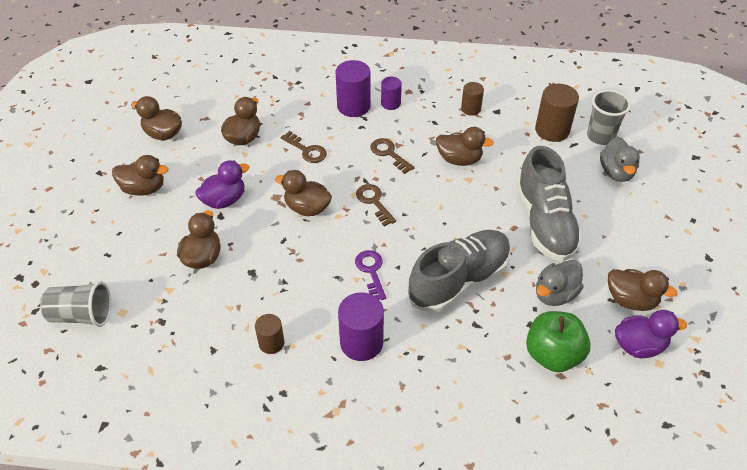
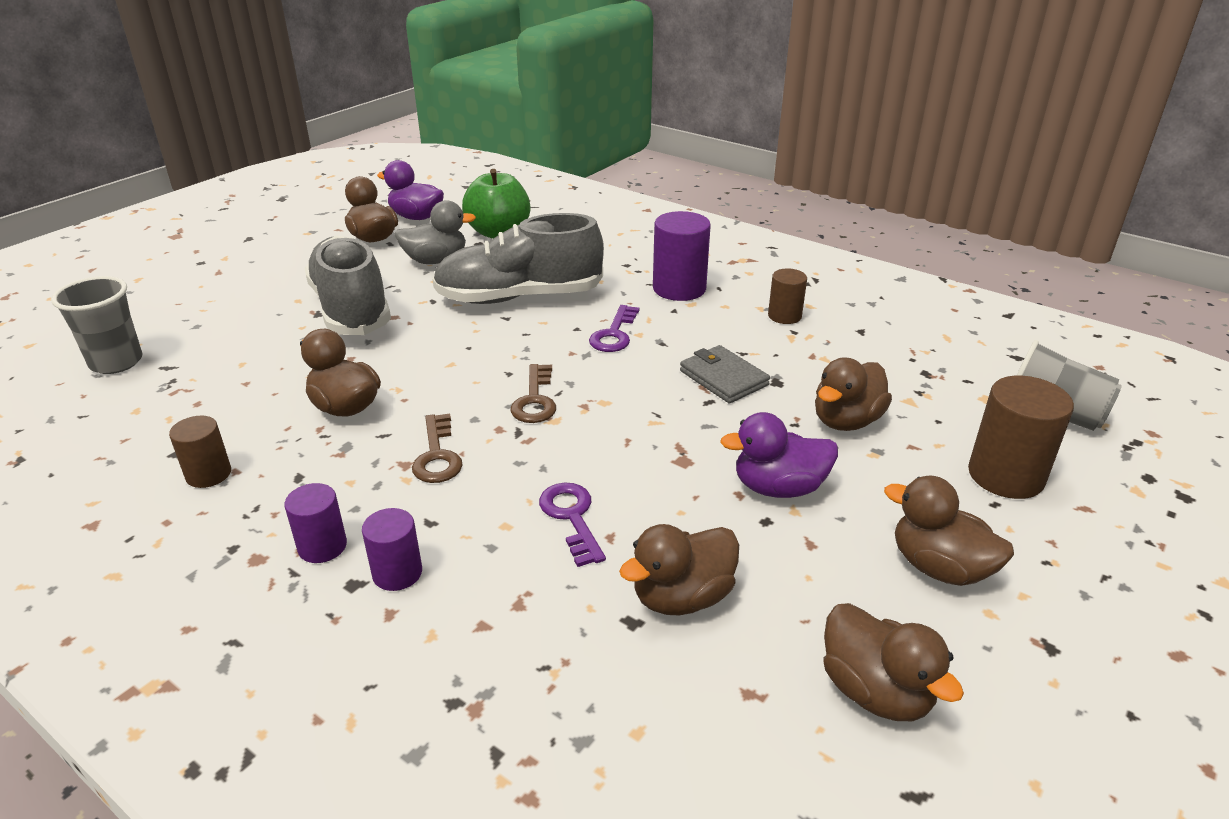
camera: 150 degrees left, 15 degrees down
(284, 261) = (723, 378): none -> grey wallet
(306, 150) = (572, 518): brown key -> purple key
(307, 208) = (643, 427): brown duck -> none
(353, 106) = (397, 573): purple cylinder -> purple cylinder, size x0.60
(544, 222) = (351, 309): grey shoe -> grey shoe turned 45 degrees counterclockwise
(552, 130) = (157, 394): brown cylinder -> brown cylinder (1005, 475)
(616, 172) = (183, 321): grey duck -> none

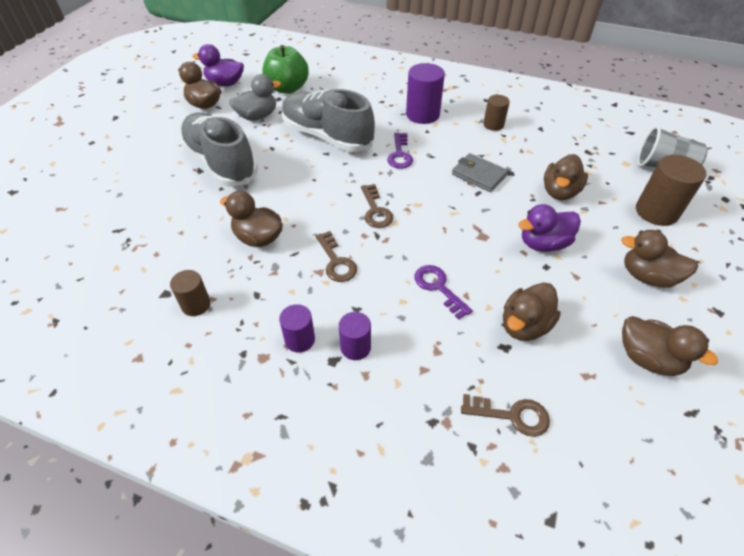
camera: 15 degrees left, 15 degrees up
(116, 362) = (78, 233): grey cup -> none
(519, 297) = (327, 136): grey shoe -> grey shoe turned 60 degrees clockwise
(586, 723) = (511, 415): none -> brown key

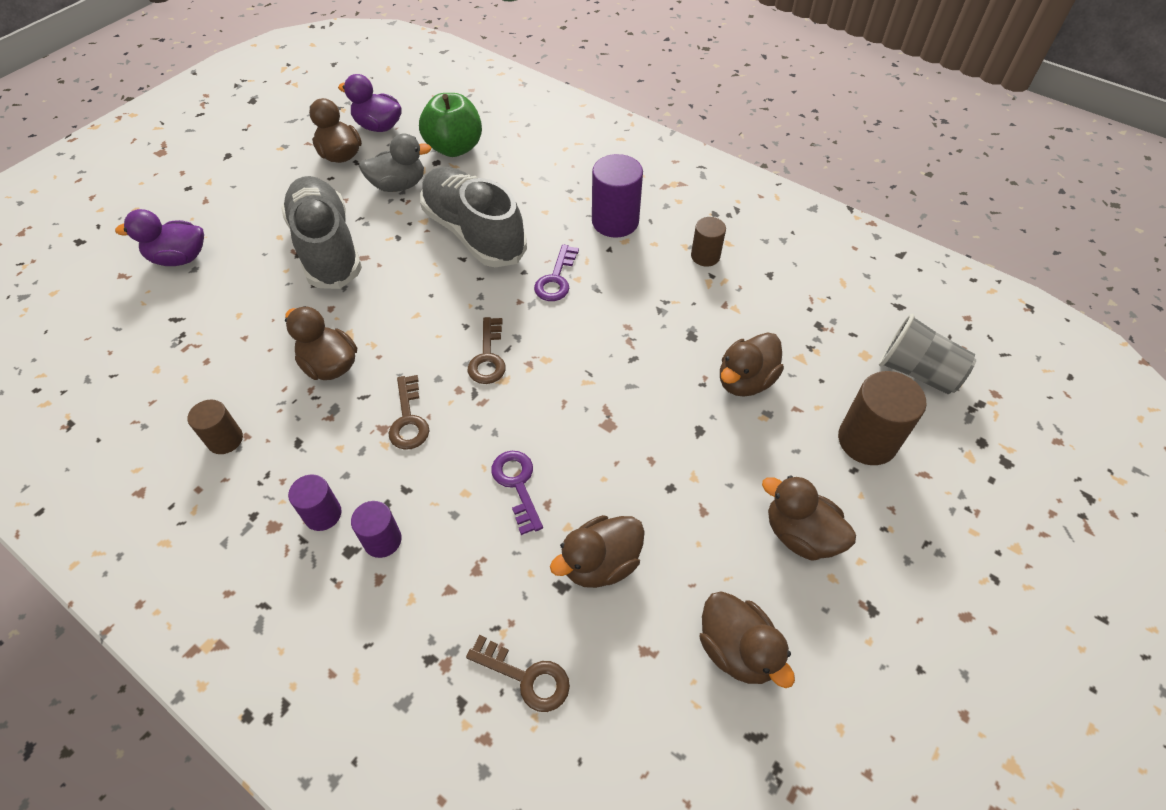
camera: 15 degrees right, 5 degrees up
(478, 175) = (647, 331): grey wallet -> none
(543, 243) = (683, 453): purple duck -> purple duck (179, 258)

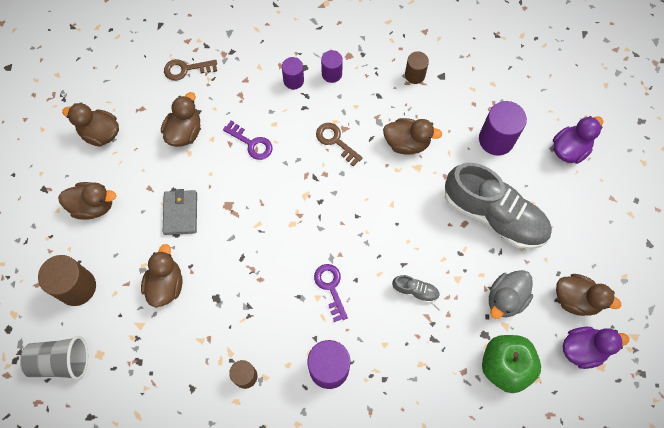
camera: 145 degrees right, 15 degrees up
(234, 310) = (496, 139): none -> purple cylinder
(474, 233) = (415, 291): grey shoe -> grey shoe, size x0.41
(488, 357) = (326, 204): brown key -> none
(678, 451) = (180, 213): none -> grey wallet

